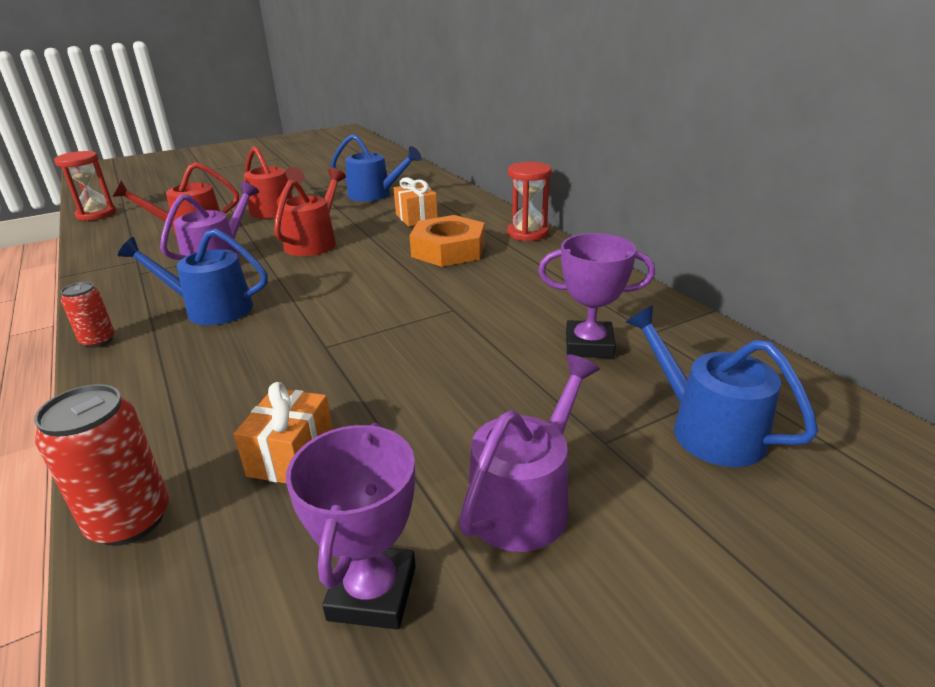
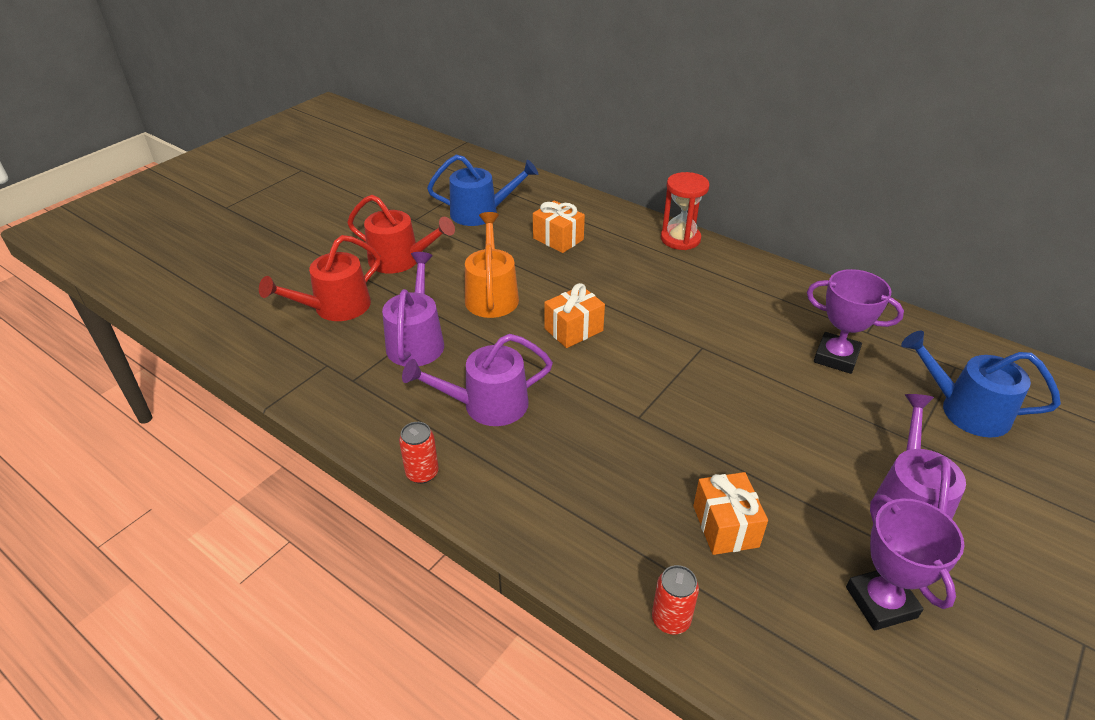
camera: 25 degrees left, 10 degrees up
(96, 214) = (180, 308): red hourglass -> none
(130, 520) = (671, 619): red can -> red can, size x0.61
(211, 309) = (487, 405): blue watering can -> purple watering can
(314, 242) = (491, 295): red watering can -> orange watering can
(350, 275) = (573, 329): none -> orange gift
(448, 250) = (630, 276): orange nut -> none
(589, 345) = (836, 357): purple trophy -> purple trophy turned 45 degrees clockwise

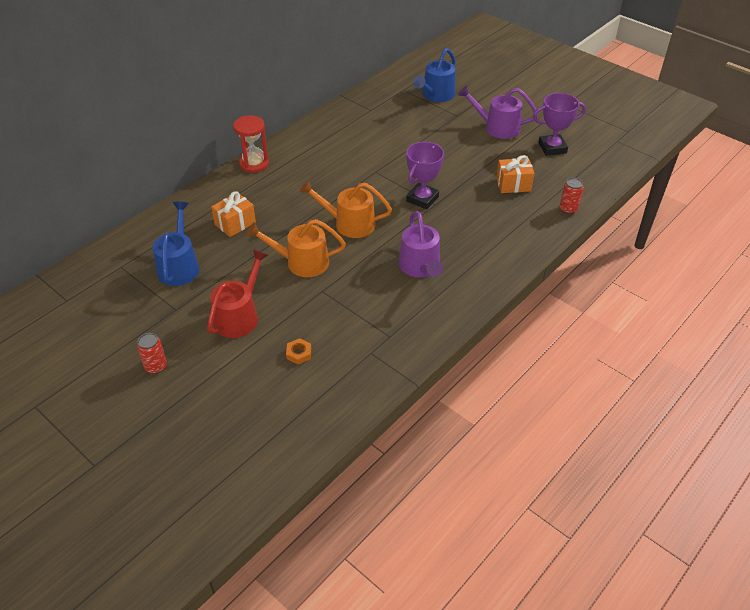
camera: 85 degrees left, 5 degrees up
(336, 307) = (299, 353): red watering can -> orange nut
(416, 341) = (350, 303): purple watering can -> none
(422, 473) = (478, 297): red can -> red can (156, 366)
(573, 329) = (349, 224): orange gift -> orange watering can
(836, 357) = (391, 125): purple trophy -> purple trophy (422, 199)

